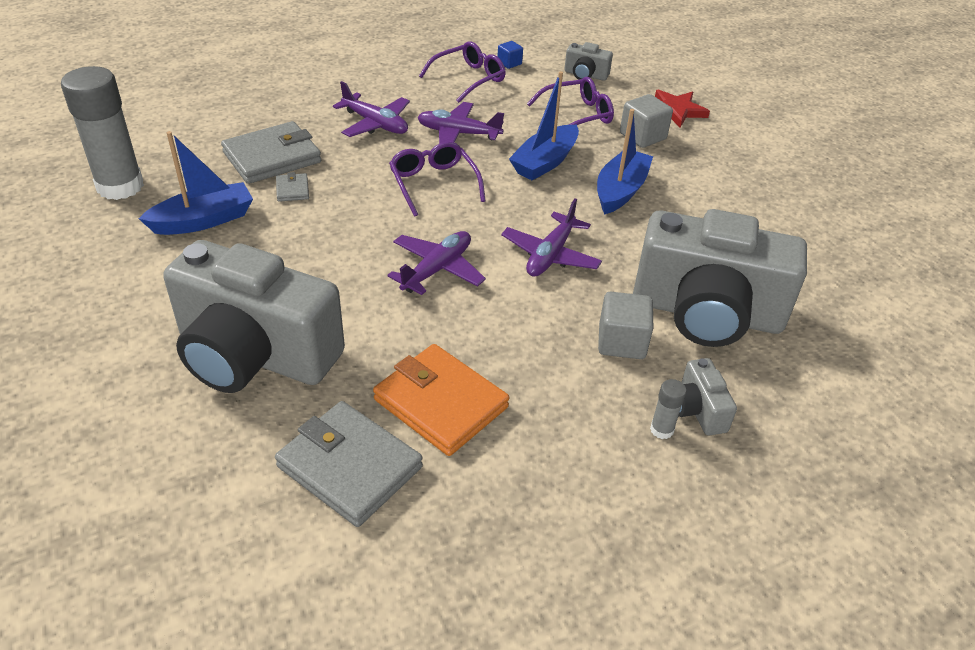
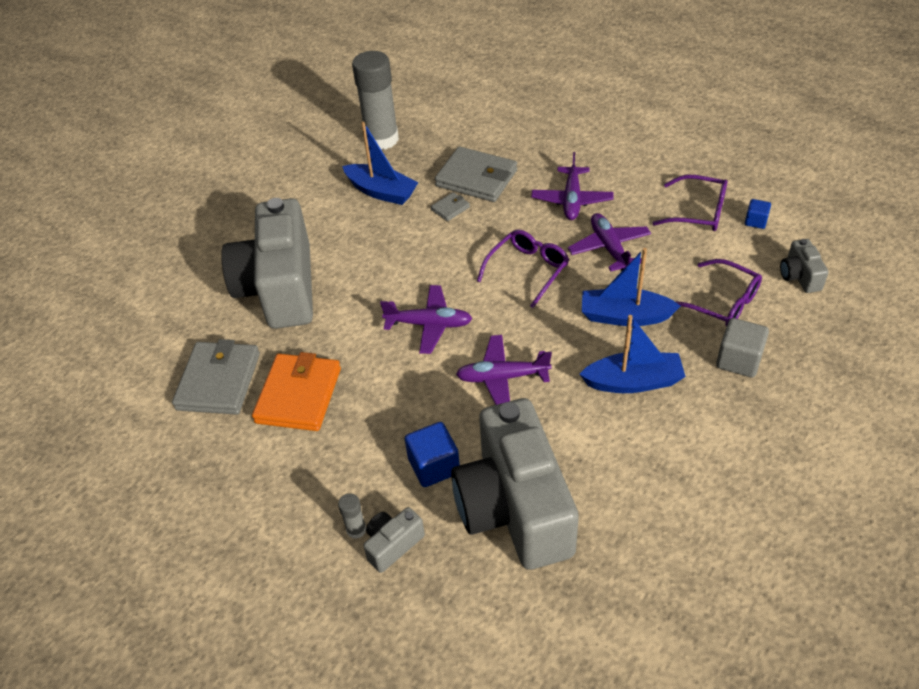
camera: 65 degrees right, 5 degrees up
(621, 342) = (434, 466): grey cube -> blue cube
(676, 111) = (815, 365): red star -> none

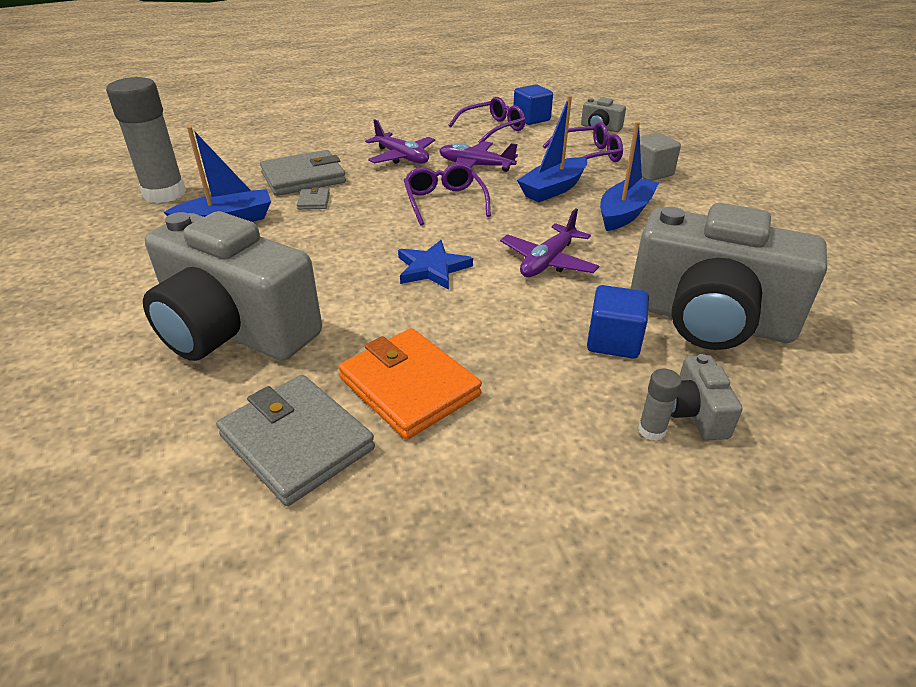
camera: 55 degrees left, 10 degrees down
(429, 324) = (432, 268): purple plane -> blue star
(755, 221) = (531, 119): blue cube -> blue cube, size x1.70

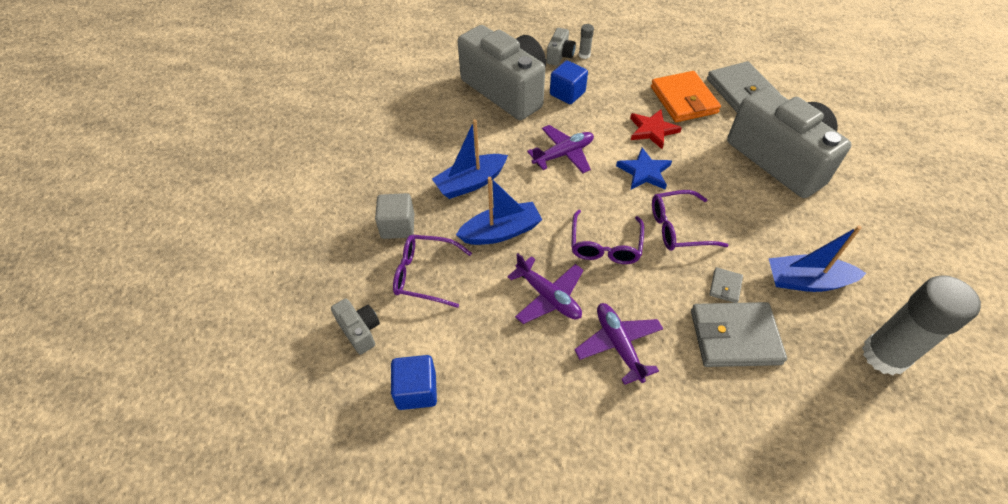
camera: 155 degrees left, 15 degrees up
(443, 321) = (652, 130): none -> red star
(492, 128) = (481, 380): purple glasses -> purple glasses (678, 228)

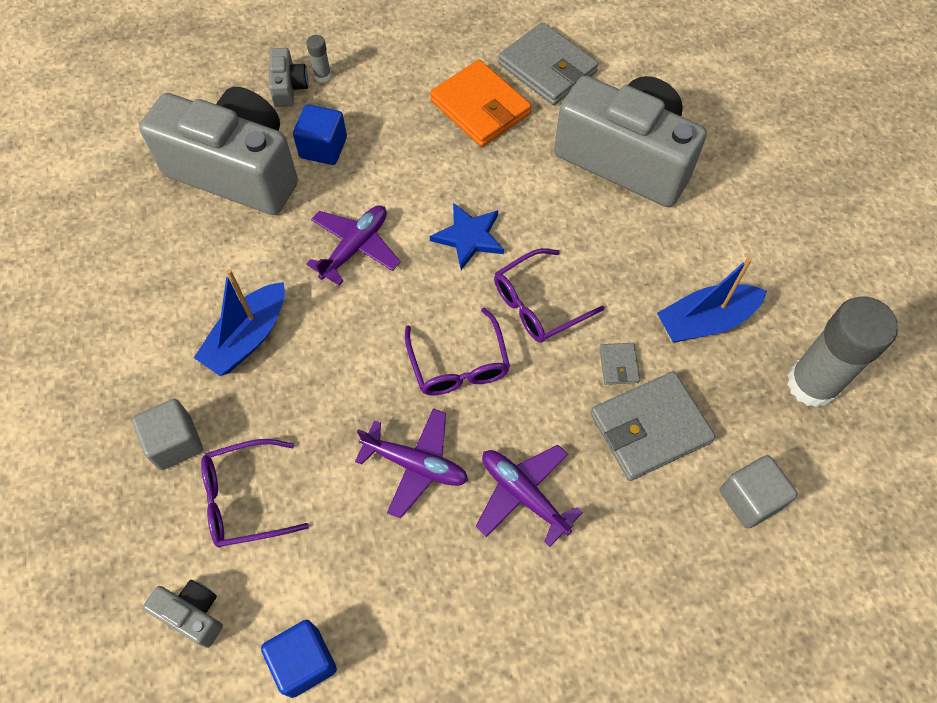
camera: 25 degrees left, 10 degrees up
(501, 232) = (319, 396): blue boat -> none
(652, 130) = (457, 169): red star -> none
(801, 418) = (750, 499): none -> grey cube

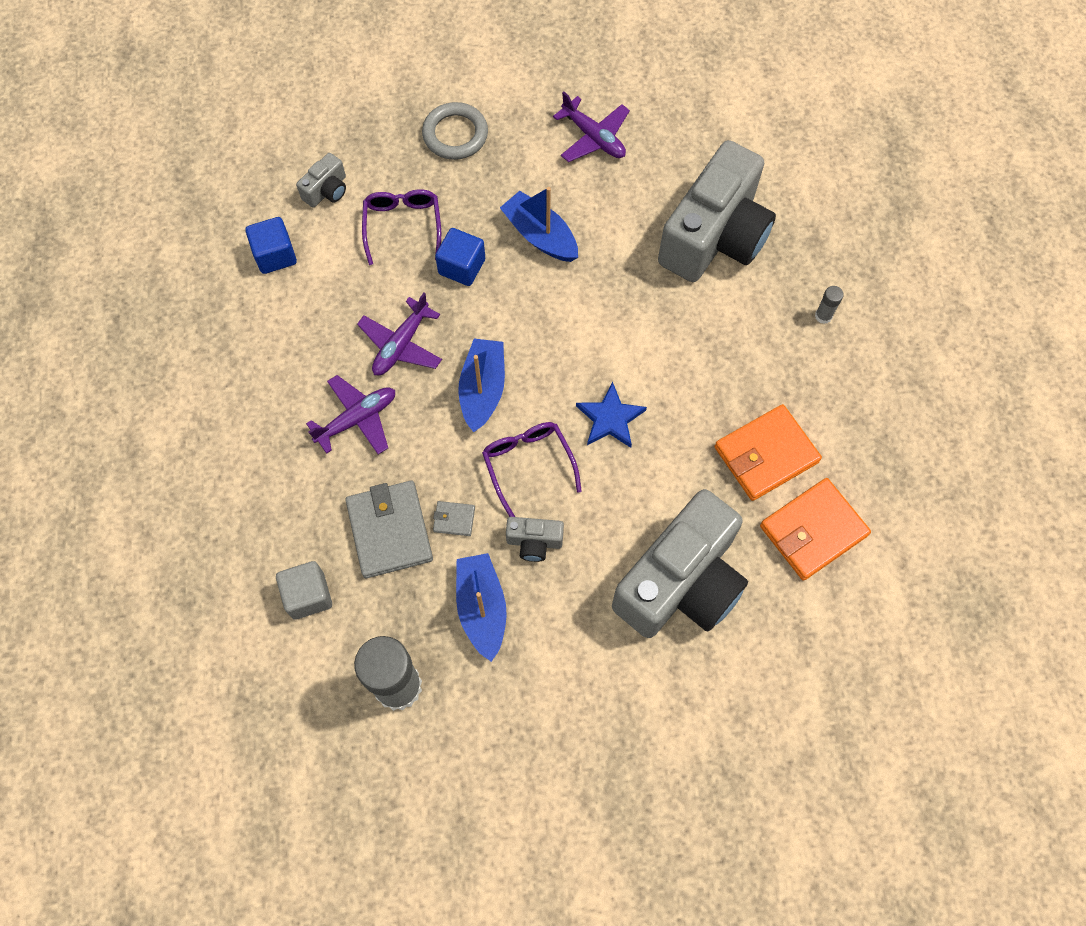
camera: 100 degrees right, 5 degrees up
(98, 462) = (455, 134): none -> grey ring
(175, 442) = (459, 183): grey cube -> none
(289, 87) = (810, 285): grey camera -> grey camera (534, 542)
(323, 148) = (732, 308): blue cube -> blue cube (461, 267)
(355, 248) = (615, 323): purple plane -> purple plane (593, 137)
(458, 364) = (483, 389): purple glasses -> blue boat
(547, 68) = (813, 531): grey wallet -> orange wallet

